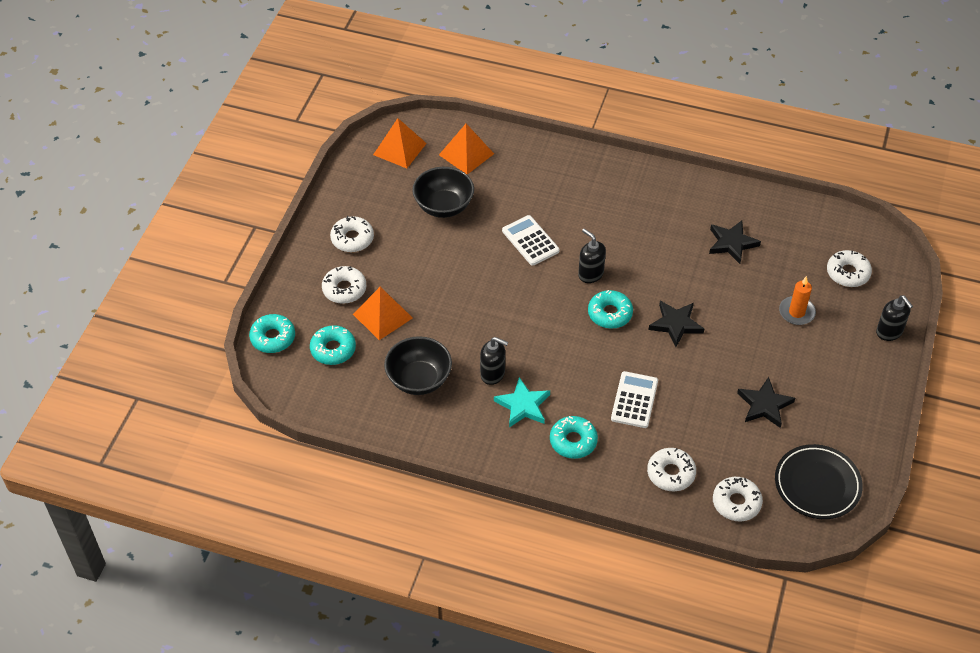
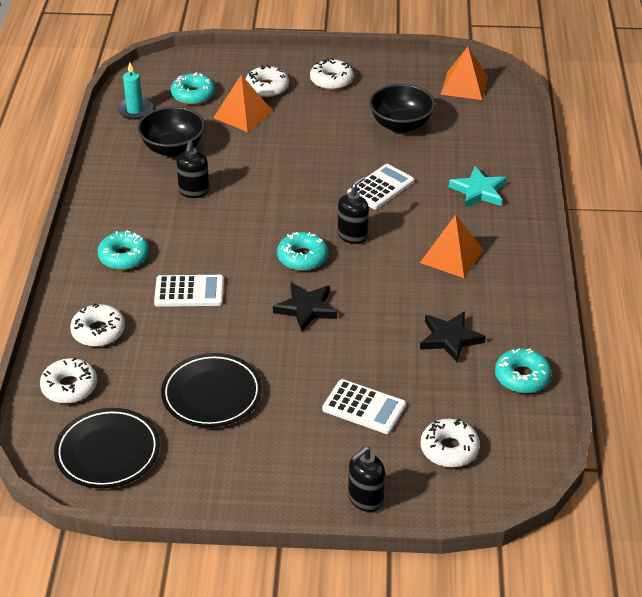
camera: 75 degrees right, 10 degrees down
(273, 338) = (195, 61): turquoise donut -> turquoise donut (522, 377)
(341, 401) = (135, 110): none -> turquoise candle
(466, 154) = (481, 127): orange pyramid -> orange pyramid (451, 256)
(523, 405) = (160, 217): turquoise star -> turquoise star (478, 191)
(764, 405) = (212, 394): black star -> black plate
(796, 312) = (364, 407): orange candle -> white calculator

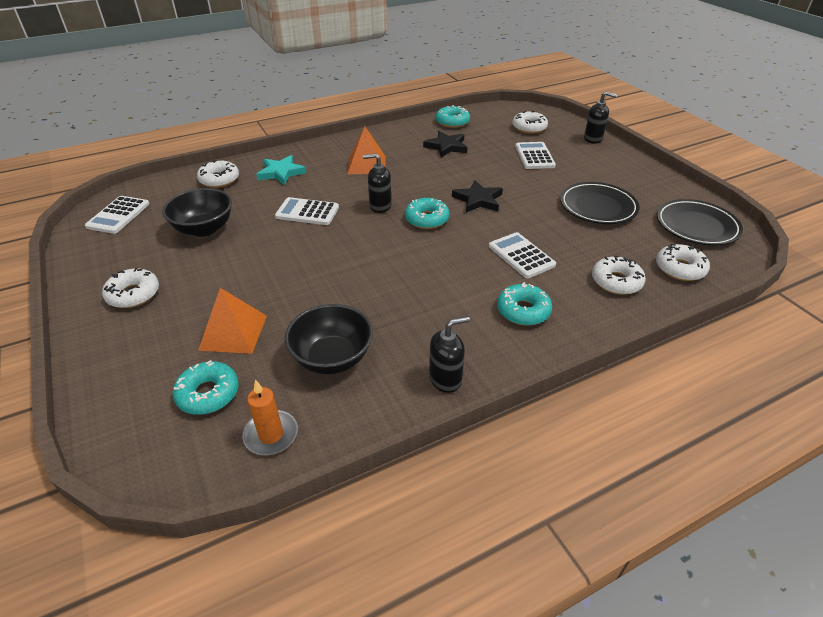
camera: 120 degrees left, 0 degrees up
(135, 110) = (271, 435): turquoise candle -> orange candle
(194, 191) = (394, 309): black soap dispenser -> black soap dispenser (445, 379)
(267, 87) = (166, 336): white donut -> white donut (219, 179)
(464, 85) = (118, 215): orange pyramid -> white calculator

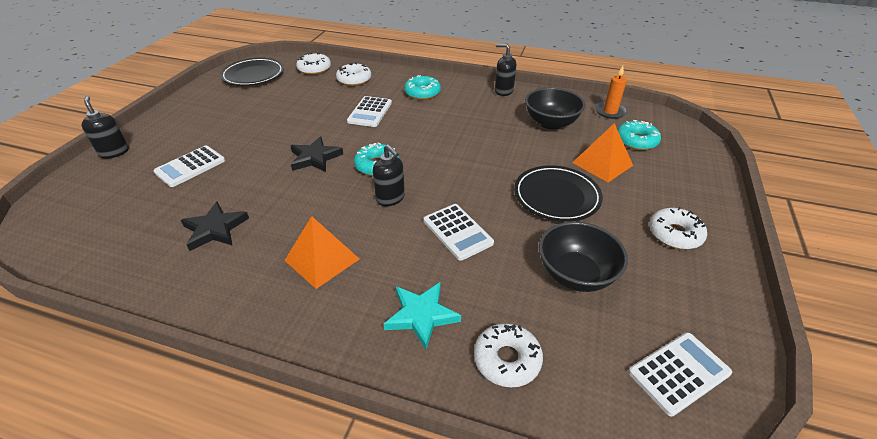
camera: 135 degrees left, 0 degrees up
(452, 122) = (125, 265): turquoise donut -> none
(529, 127) = (106, 199): white donut -> none
(597, 207) = (265, 109): black plate -> black plate (556, 197)

